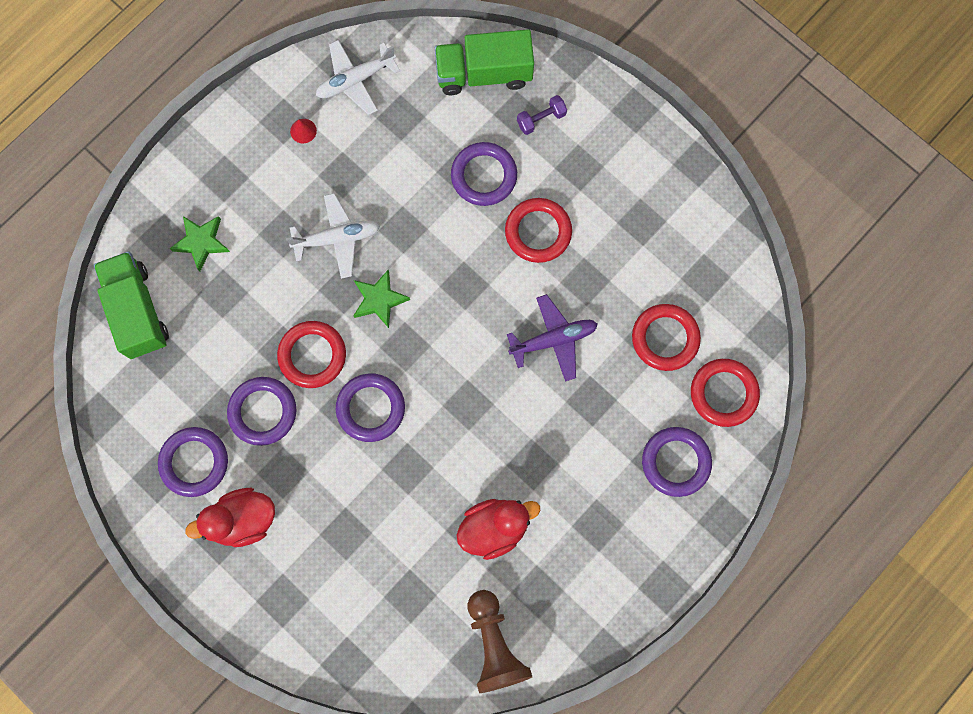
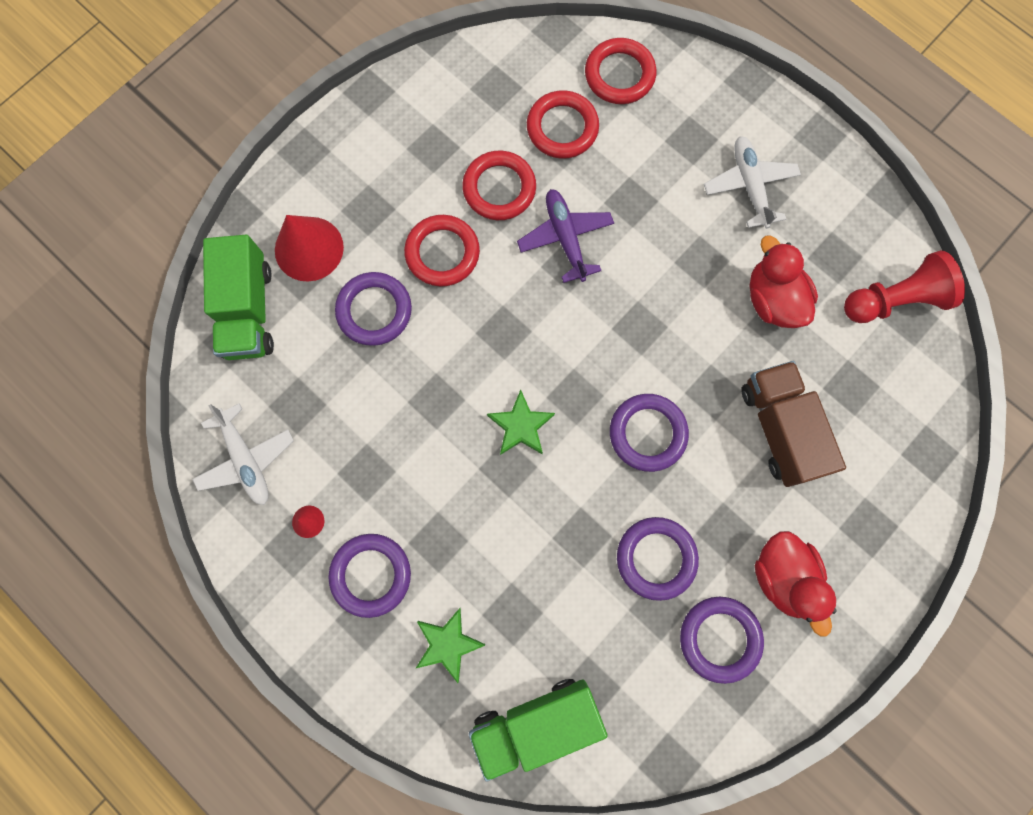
camera: 90 degrees left, 0 degrees up
(312, 355) = (587, 501): red ring -> red ring (499, 188)
(337, 238) = (446, 476): white plane -> white plane (749, 186)
(372, 526) = (780, 429): none -> brown truck
(494, 644) = (894, 300): brown pawn -> red pawn
(541, 119) = (309, 248): purple dumbbell -> red cone
(675, 462) = (692, 122): purple ring -> purple ring (371, 575)

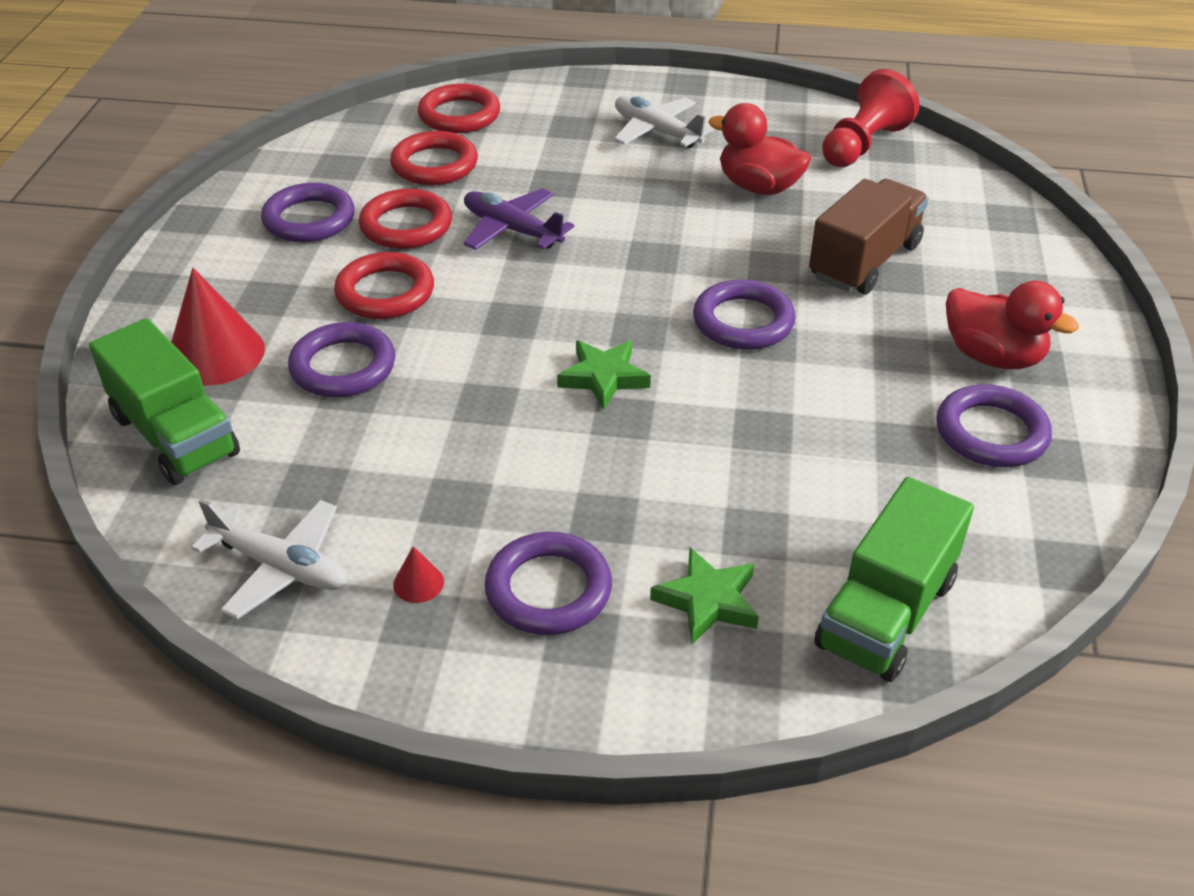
camera: 35 degrees left, 35 degrees down
(656, 558) = (857, 406): purple ring -> purple ring (309, 219)
(780, 429) = (864, 261): brown truck -> brown truck turned 90 degrees clockwise

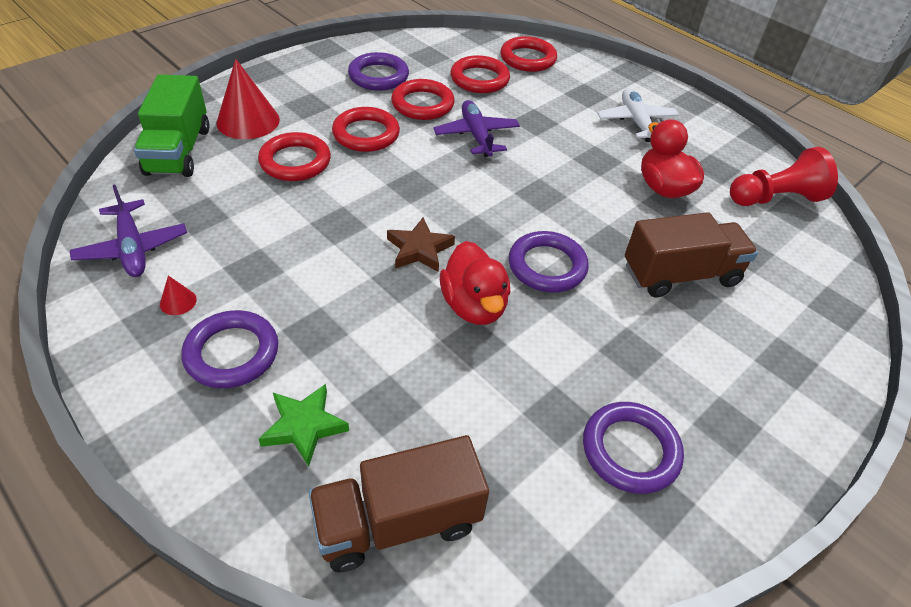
camera: 35 degrees right, 5 degrees up
(281, 567) = (132, 248): white plane -> purple plane
(343, 367) = (295, 161): purple ring -> red ring
(603, 377) = (419, 249): green star -> brown star
(886, 613) = (398, 521): green truck -> brown truck
(992, 356) = (699, 397): red duck -> red duck (474, 306)

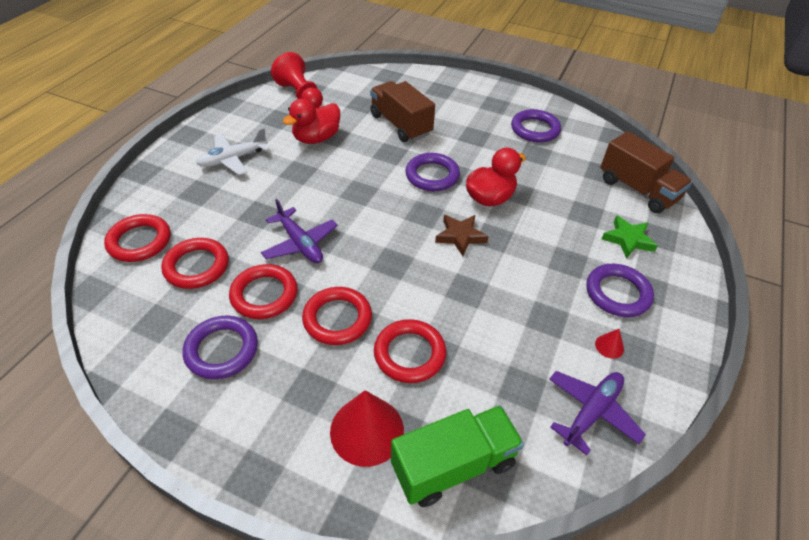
camera: 110 degrees left, 0 degrees up
(476, 136) = (300, 243): purple plane -> purple plane turned 90 degrees counterclockwise

